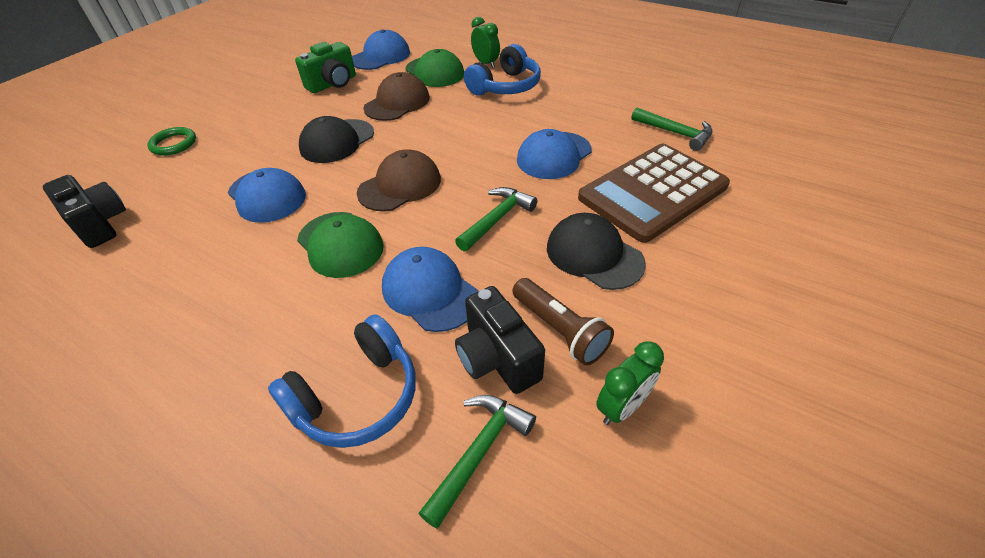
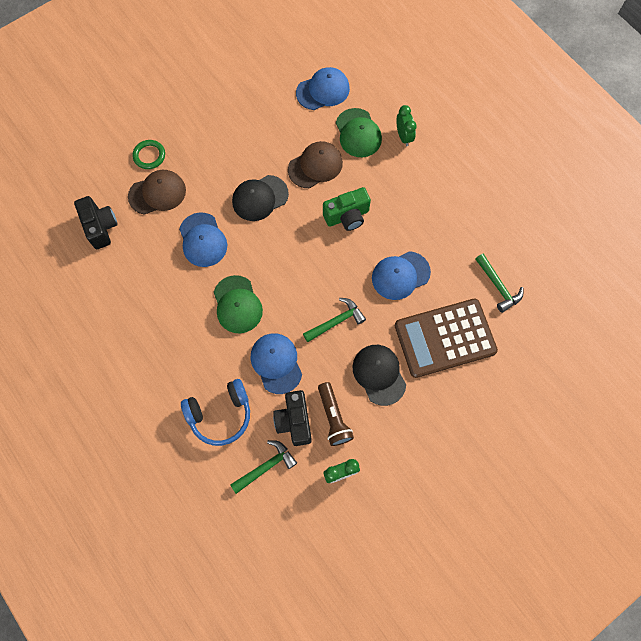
camera: 20 degrees right, 25 degrees up
(333, 84) = (274, 119): green camera -> green camera (347, 216)
(400, 185) = (288, 265): brown cap -> brown cap (157, 193)
(505, 86) = (405, 177): blue headphones -> none

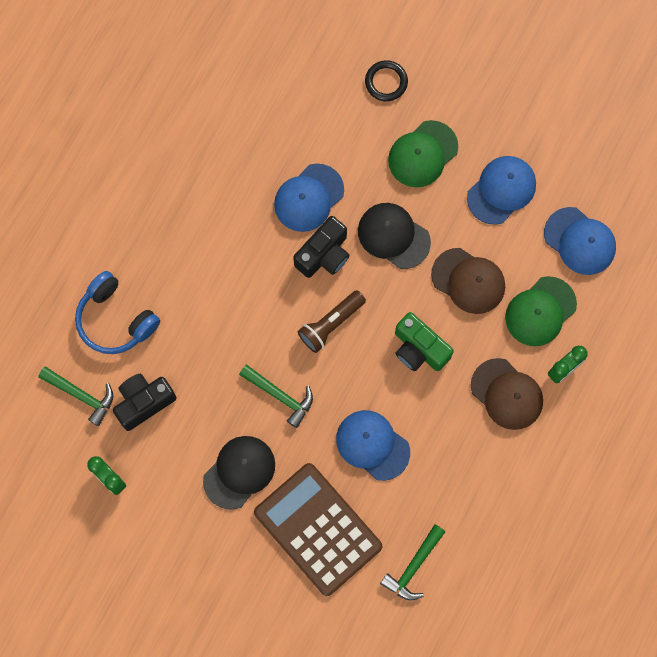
camera: 65 degrees right, 5 degrees up
(101, 227) = (270, 77): black camera -> black camera (324, 255)
(149, 156) = (386, 82): green ring -> black ring
(157, 193) = (342, 117): brown cap -> brown cap (507, 394)
(237, 304) = (249, 276): green cap -> green cap (422, 154)
(276, 363) = (200, 352): blue cap -> blue cap (501, 190)
(333, 417) = (167, 443): brown flashlight -> brown flashlight (330, 324)

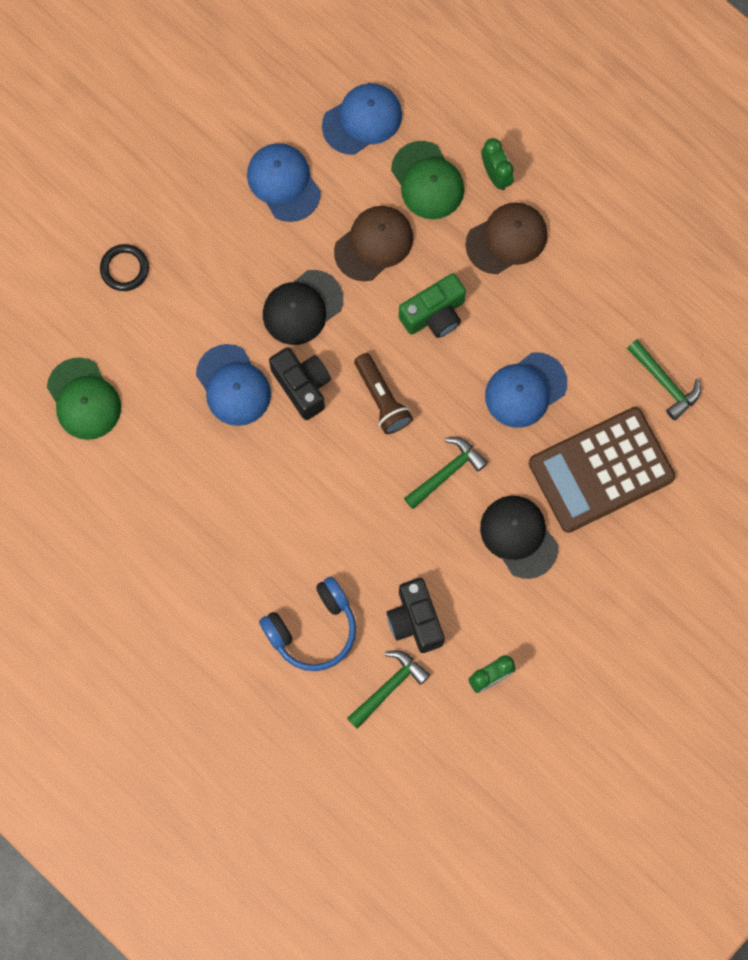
camera: 75 degrees left, 0 degrees up
(422, 154) = (219, 252): green cap -> green cap (84, 399)

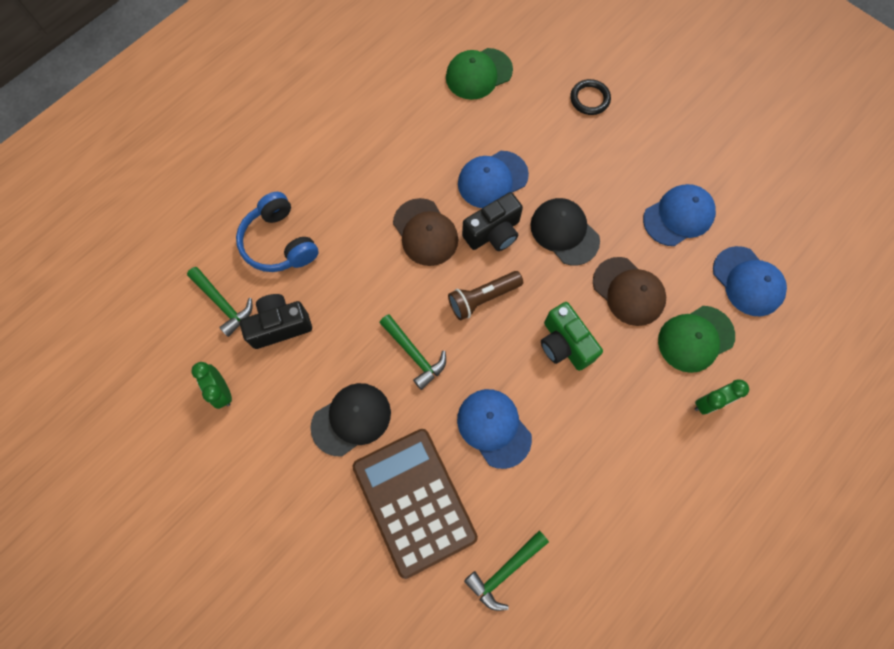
camera: 90 degrees right, 5 degrees down
(507, 239) = (644, 412): brown cap -> brown cap (425, 232)

